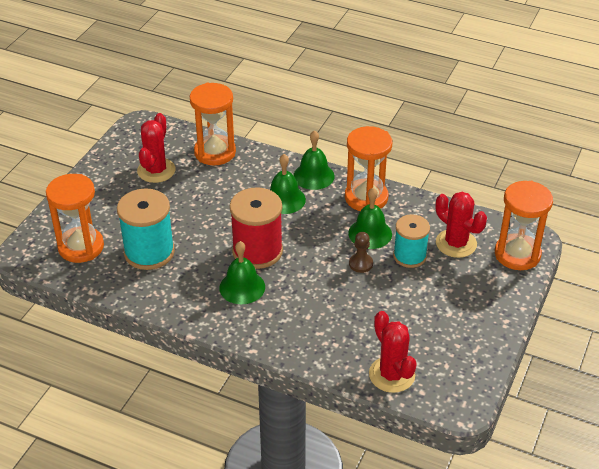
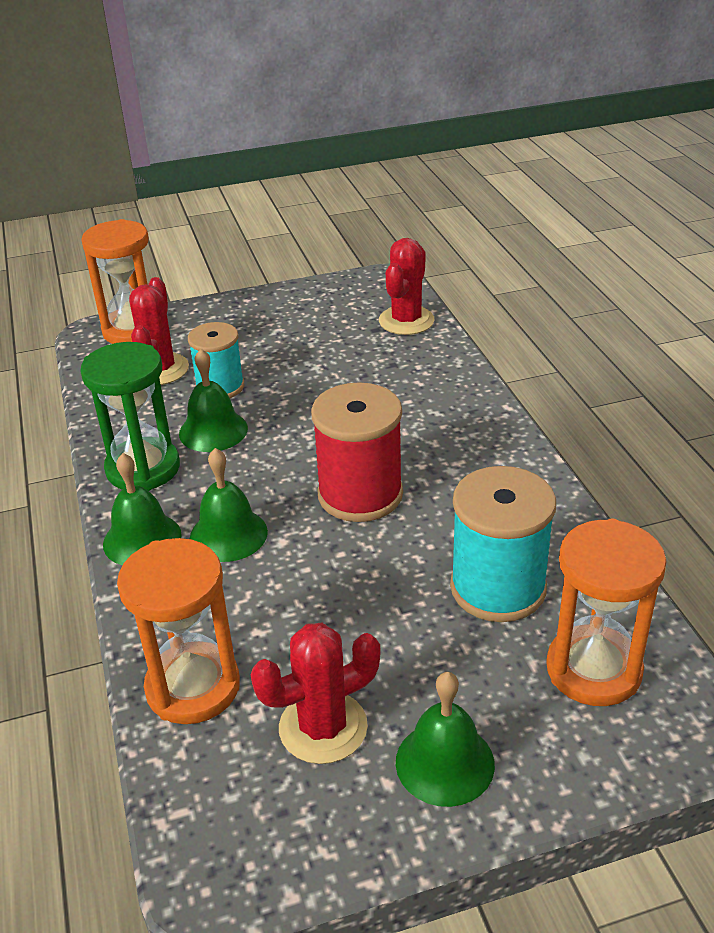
camera: 130 degrees left, 5 degrees down
(242, 287) = (435, 468): green bell -> green bell (445, 763)
(361, 264) = (277, 410): brown pawn -> none
(366, 198) = (143, 468): orange hourglass -> green hourglass

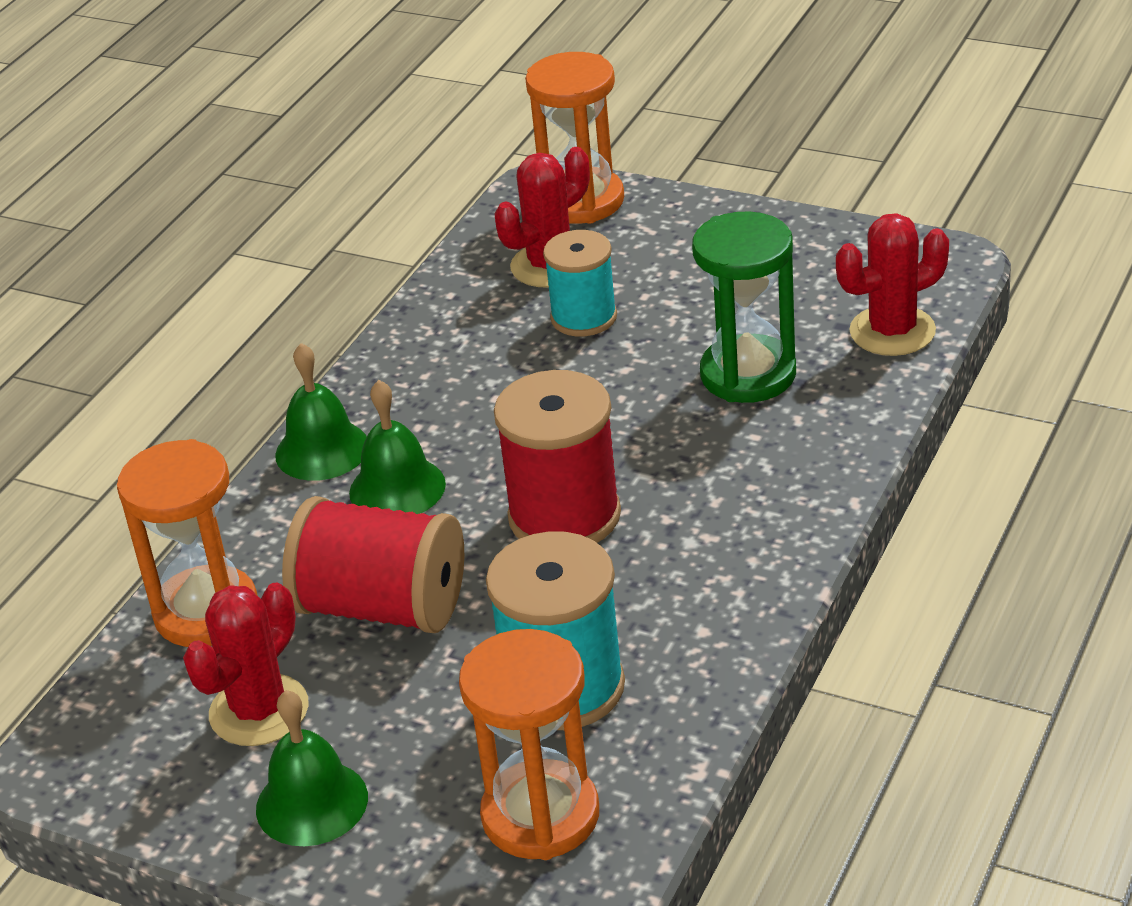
camera: 45 degrees right, 0 degrees up
(143, 468) = (405, 375): green hourglass -> green hourglass (748, 374)
(213, 431) = (516, 367): green bell -> none
(318, 609) = (382, 607): none -> red spool
(323, 727) = (259, 711): red cactus -> red cactus turned 75 degrees counterclockwise

